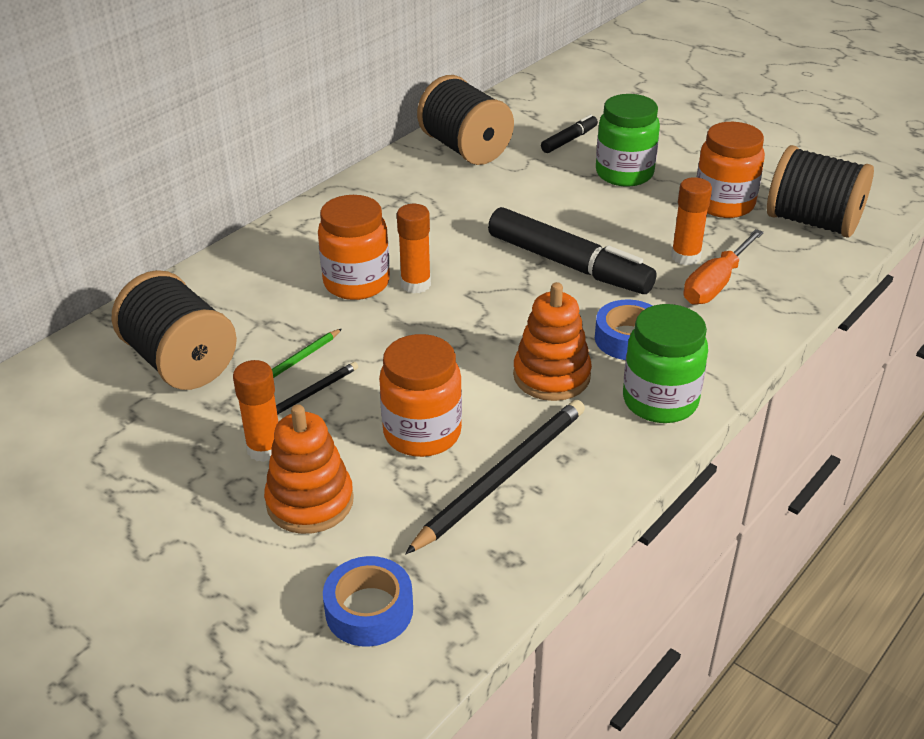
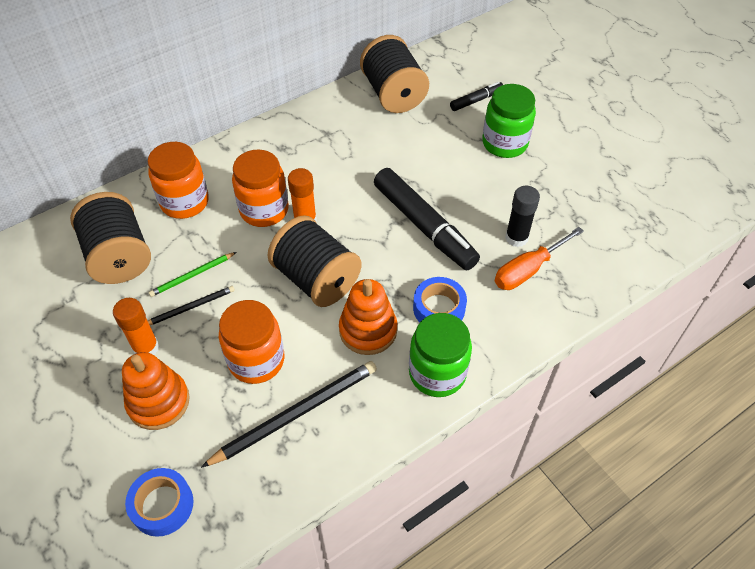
camera: 15 degrees right, 15 degrees up
(685, 257) = (516, 238): orange glue stick -> black glue stick
(724, 204) = (570, 190): orange jar -> orange jar (184, 202)
(813, 222) = (633, 224): black spool -> black spool (316, 279)

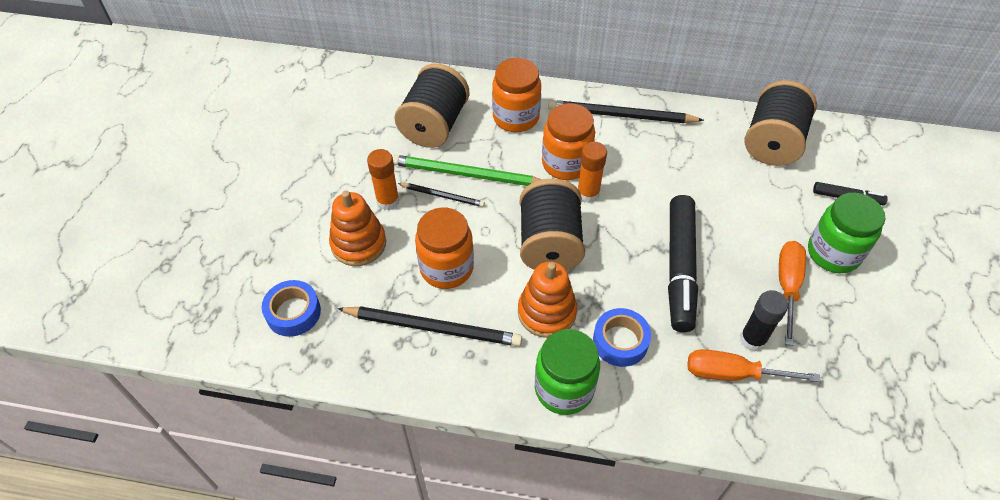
camera: 45 degrees right, 0 degrees up
(192, 276) = (466, 174): green pencil -> green pencil, size x1.84
(267, 145) = (620, 115): none -> black pencil
(501, 186) = (787, 287): none -> orange screwdriver

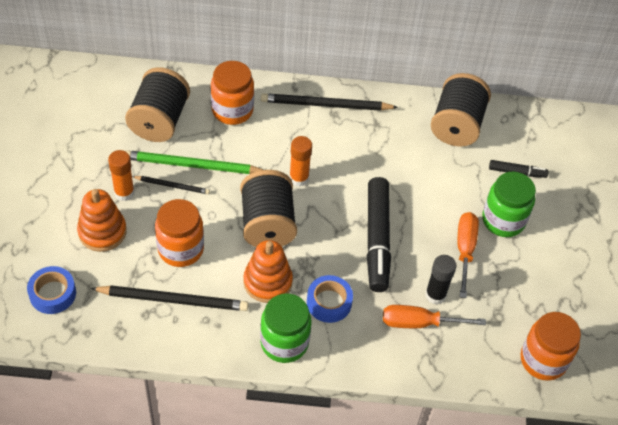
camera: 10 degrees left, 0 degrees up
(566, 163) = (278, 152): orange jar -> orange jar (543, 360)

